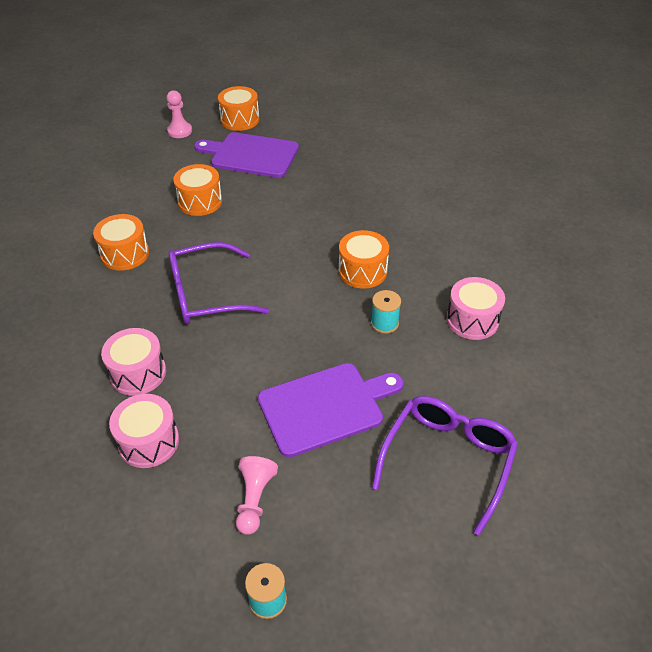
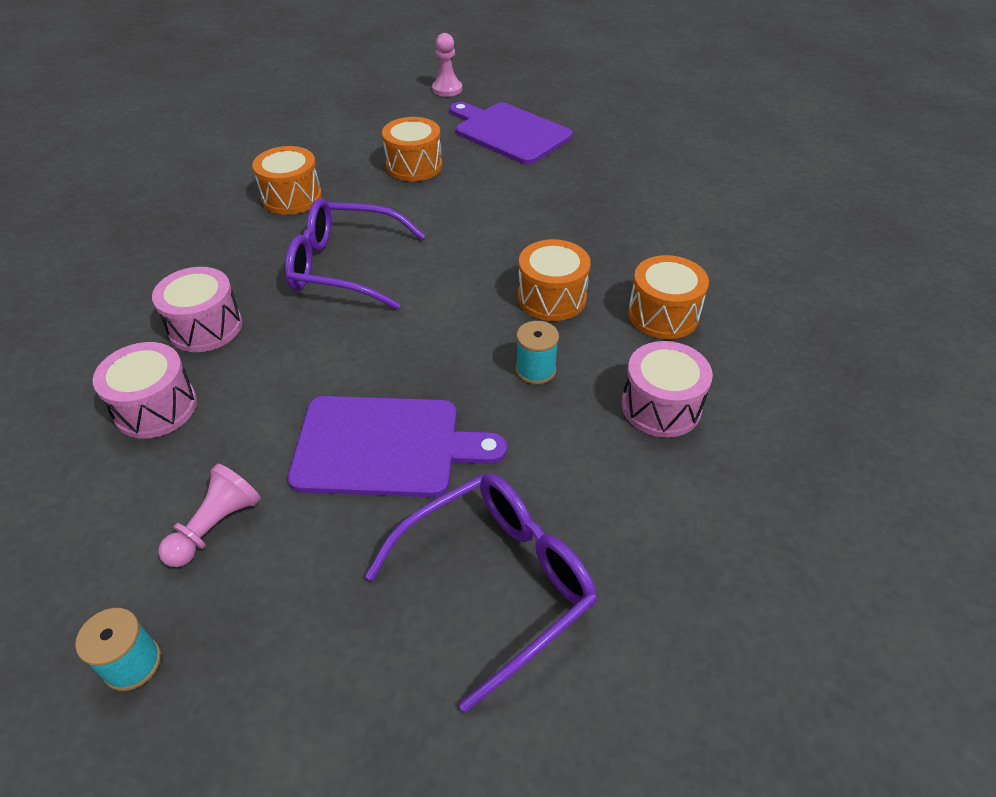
camera: 25 degrees right, 0 degrees up
(240, 120) = (523, 93): orange drum -> orange drum (663, 315)

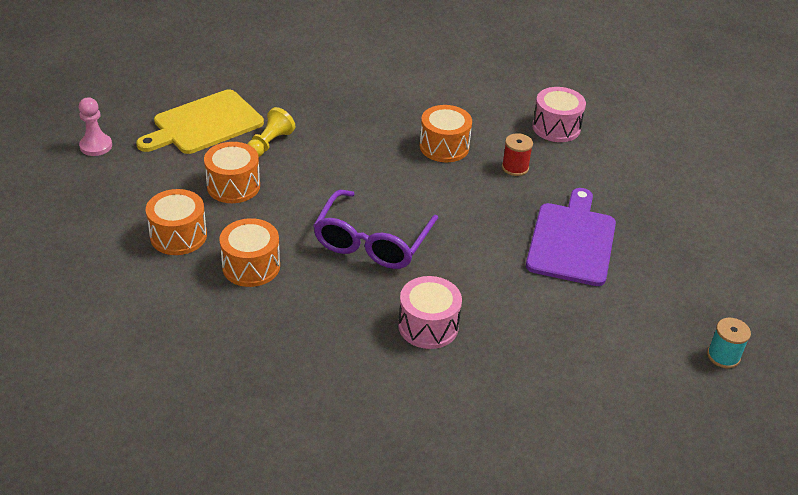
camera: 80 degrees left, 5 degrees down
(156, 408) = (517, 353): pink drum -> none
(215, 526) = (629, 321): pink pawn -> none
(495, 173) = (269, 143): none -> yellow pawn
(497, 582) = (674, 211): purple glasses -> none
(509, 132) = (204, 124): purple cutting board -> yellow cutting board
(535, 370) = (515, 167): turquoise spool -> red spool
(663, 315) = (475, 106): orange drum -> orange drum (178, 236)

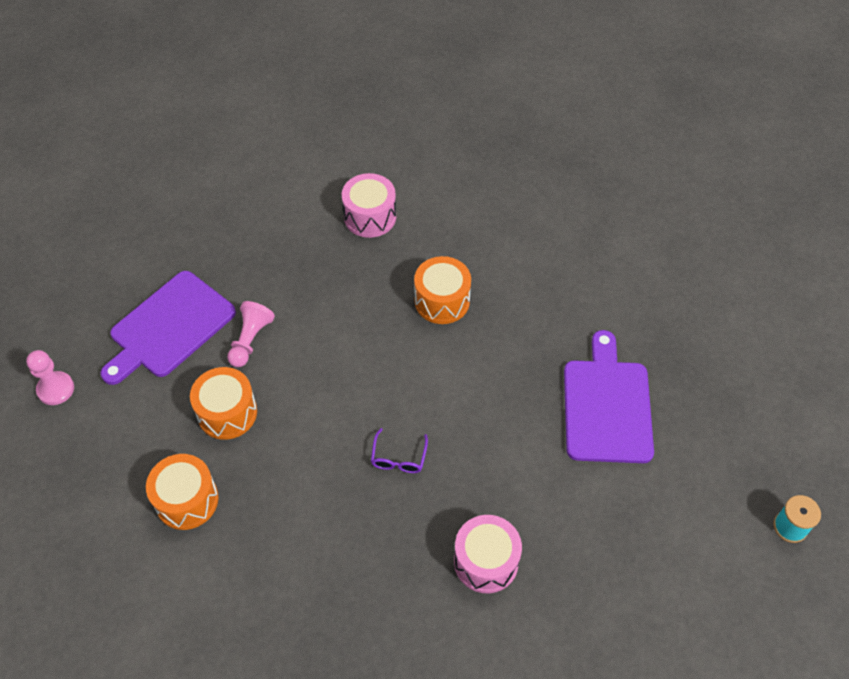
camera: 10 degrees left, 15 degrees up
(204, 124) = (169, 327): yellow cutting board -> purple cutting board
(251, 266) = (278, 524): orange drum -> none
(269, 143) = (250, 340): yellow pawn -> pink pawn
(372, 242) = (398, 458): purple glasses -> purple glasses, size x0.45
(515, 167) = (524, 314): red spool -> none
(556, 127) = (555, 244): pink drum -> pink drum (370, 216)

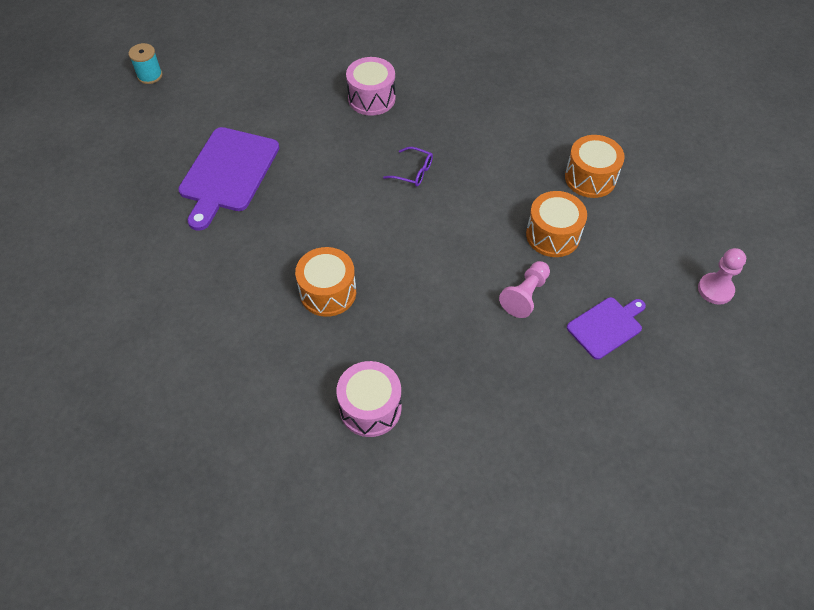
camera: 165 degrees left, 0 degrees up
(169, 327) = (606, 326): purple cutting board -> purple cutting board, size x0.58
(398, 458) = (413, 172): purple glasses -> purple glasses turned 90 degrees clockwise

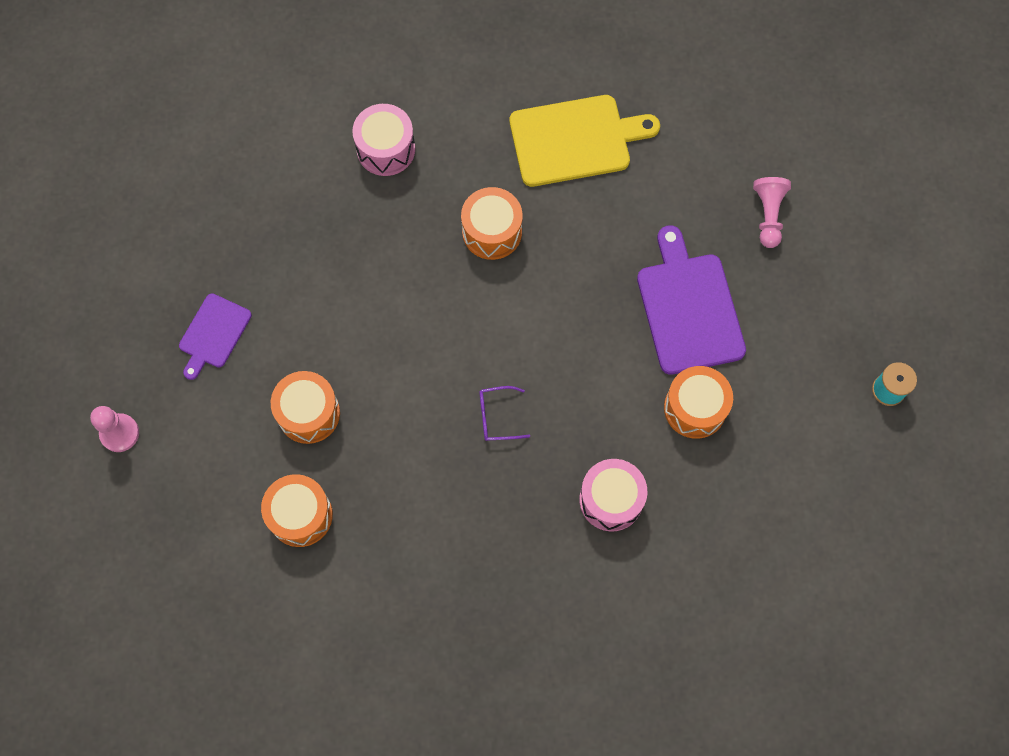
camera: 150 degrees right, 15 degrees up
(204, 329) = (575, 140): none -> yellow cutting board
(277, 119) = (695, 408): none -> orange drum
(525, 295) = (305, 327): pink pawn -> pink pawn (768, 215)

